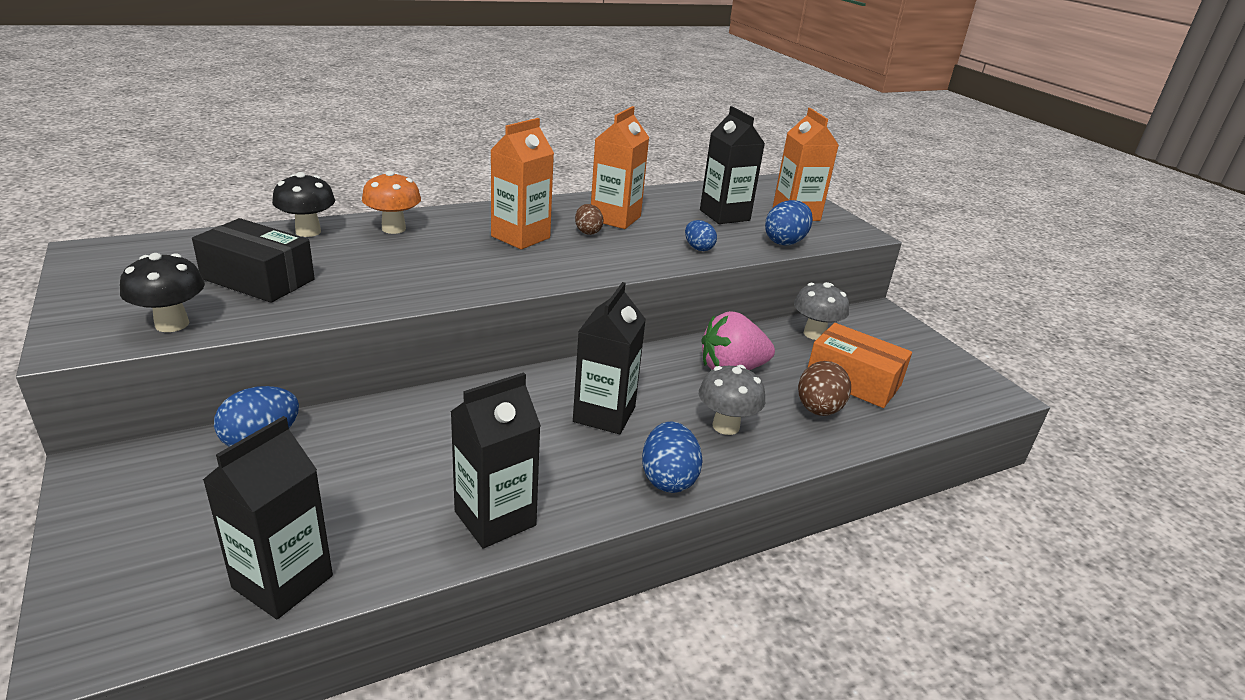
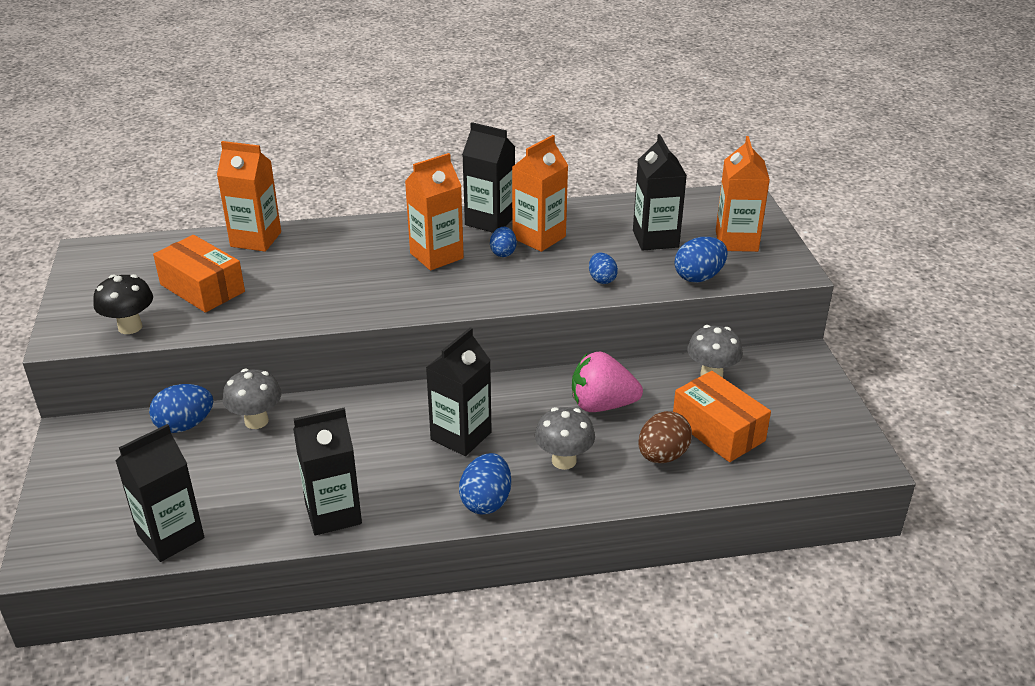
camera: 20 degrees right, 5 degrees up
(258, 279) = (202, 288): black box -> orange box
(308, 232) = (256, 239): black mushroom -> orange carton
(355, 425) = (256, 421): none -> grey mushroom
(393, 228) = (328, 240): orange mushroom -> none
(558, 207) = (490, 221): none -> black carton
(588, 231) = (503, 253): brown egg -> blue egg

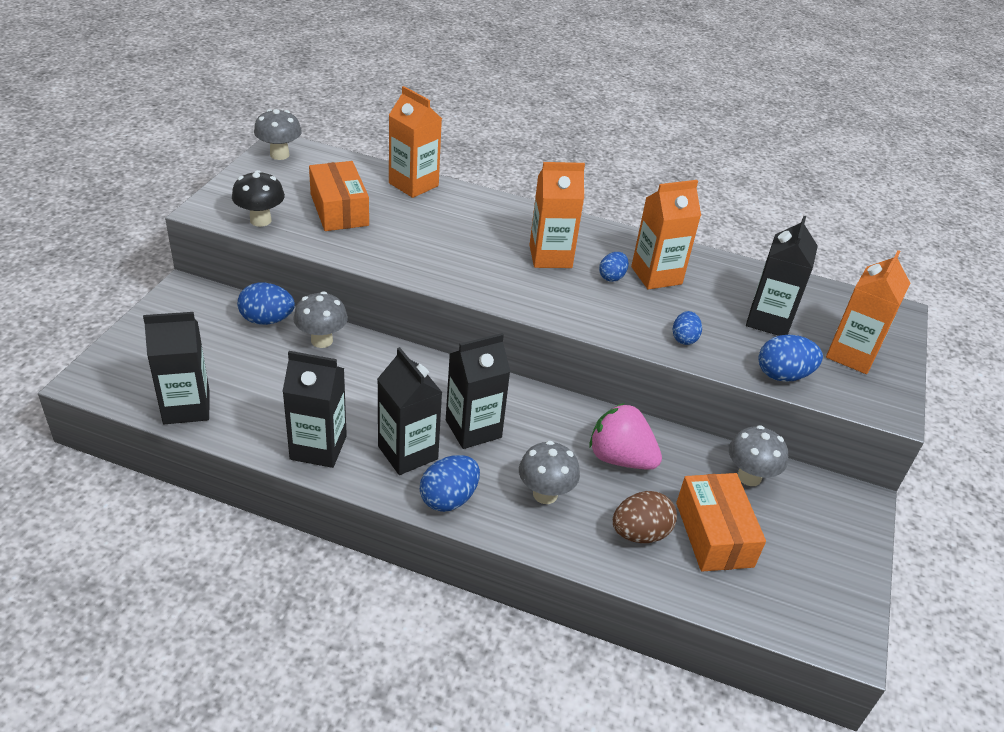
camera: 25 degrees right, 5 degrees up
(93, 259) = (279, 155): none -> grey mushroom
(490, 221) = (623, 243): black carton -> black carton (408, 453)

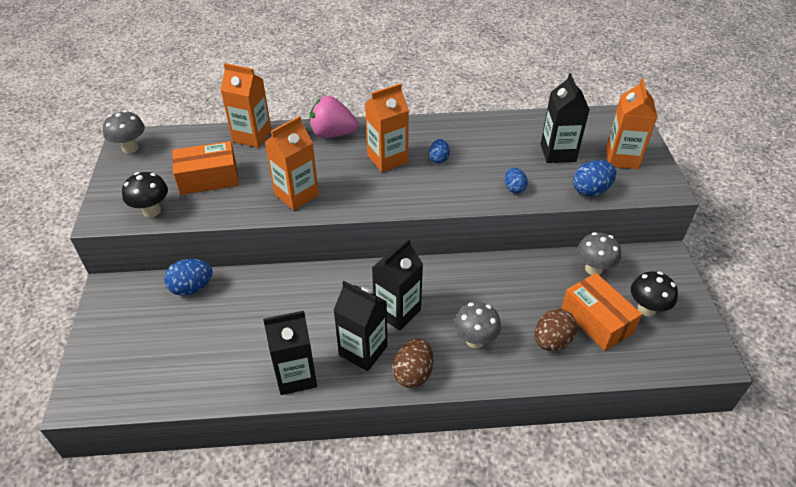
camera: 20 degrees left, 5 degrees up
(186, 407) = (173, 387): black carton -> none
(322, 340) = (245, 287): grey mushroom -> none
(339, 210) = (208, 178): orange box -> orange box turned 60 degrees counterclockwise
(449, 498) = (413, 373): blue egg -> brown egg
(620, 458) = (507, 291): pink strawberry -> pink strawberry (332, 134)
(656, 275) = (467, 146): orange carton -> orange carton (296, 195)
(790, 548) = (646, 309): none -> black mushroom

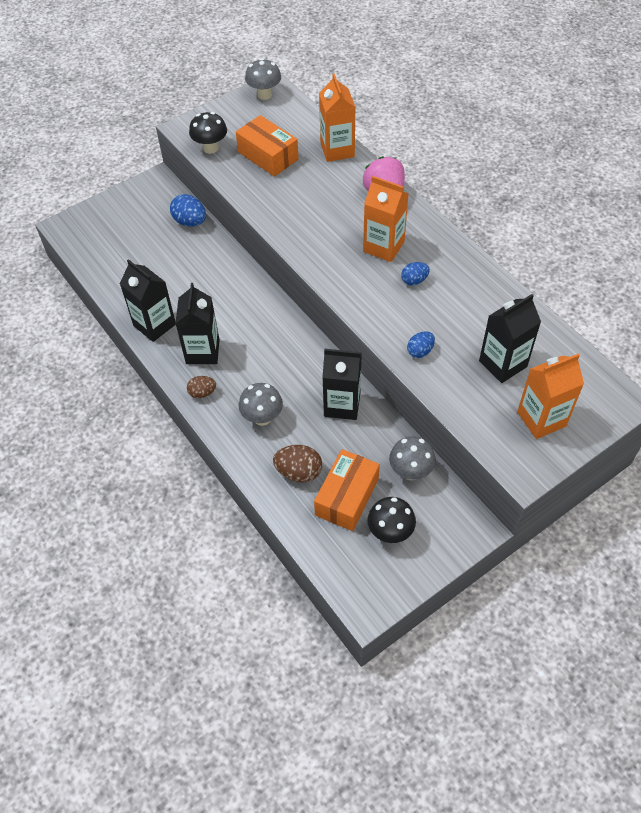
camera: 60 degrees right, 10 degrees up
(296, 195) = (291, 215): orange carton -> none
(397, 311) = (255, 353): black carton -> black carton (342, 405)
(413, 373) = (202, 393): brown egg -> brown egg, size x0.64
(591, 190) = (467, 411): blue egg -> none

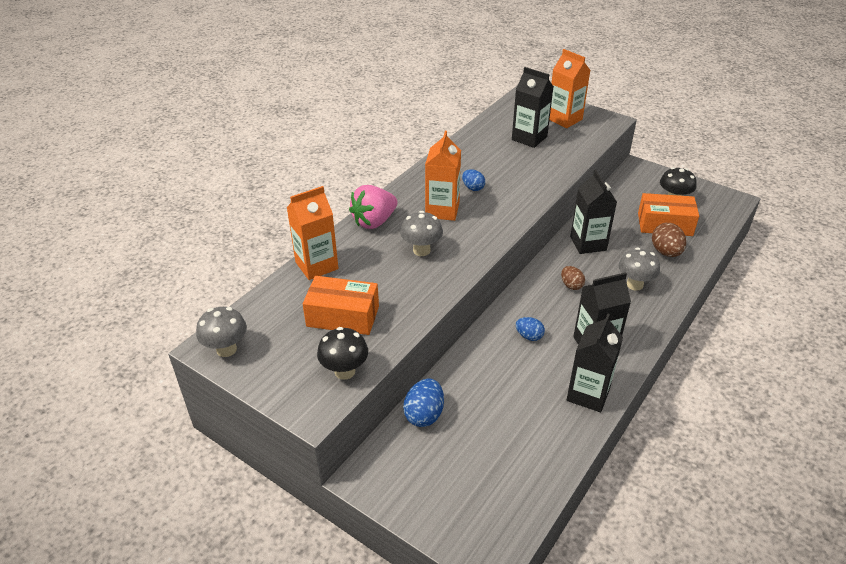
camera: 110 degrees left, 15 degrees down
(202, 393) = (639, 330): brown egg -> brown egg (571, 285)
(268, 156) = (343, 316): orange box -> orange box turned 75 degrees clockwise
(410, 472) = (619, 200): grey mushroom -> grey mushroom (421, 250)
(420, 351) = (544, 173): blue egg -> blue egg (529, 336)

